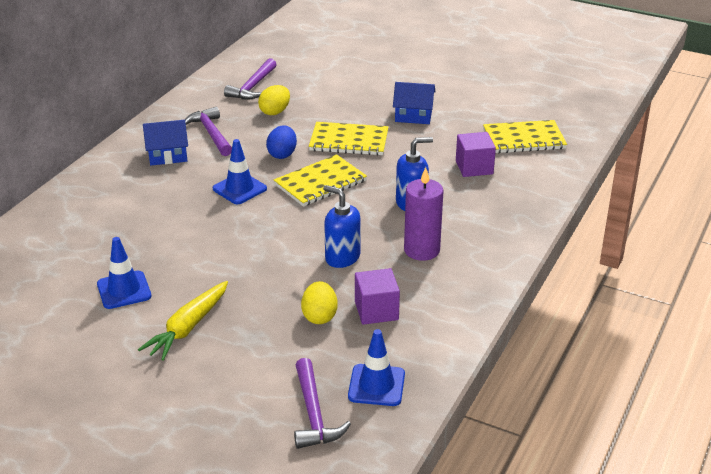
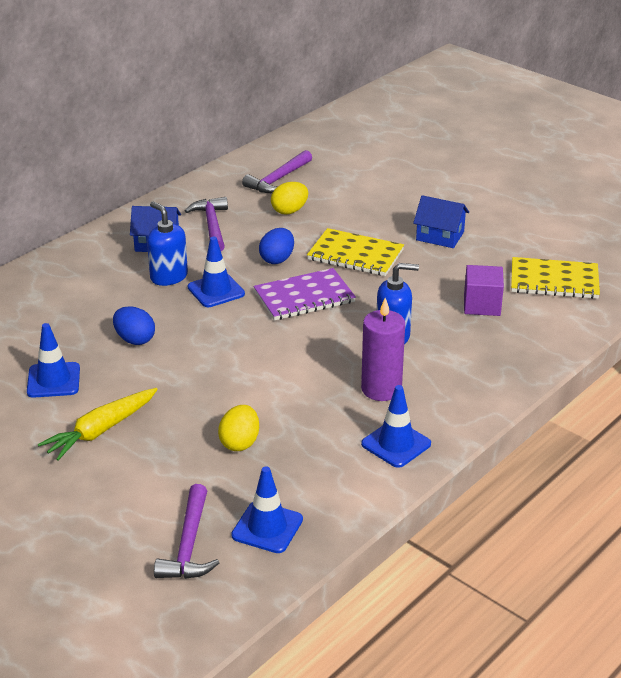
camera: 15 degrees right, 0 degrees up
(184, 242) = (135, 339): none -> blue egg
(320, 183) = (304, 297): yellow notebook -> purple notebook
(342, 257) = (291, 383): blue soap dispenser -> blue soap dispenser (168, 277)
(376, 310) = (302, 447): purple cube -> none
(455, 294) = (396, 444): none -> blue traffic cone

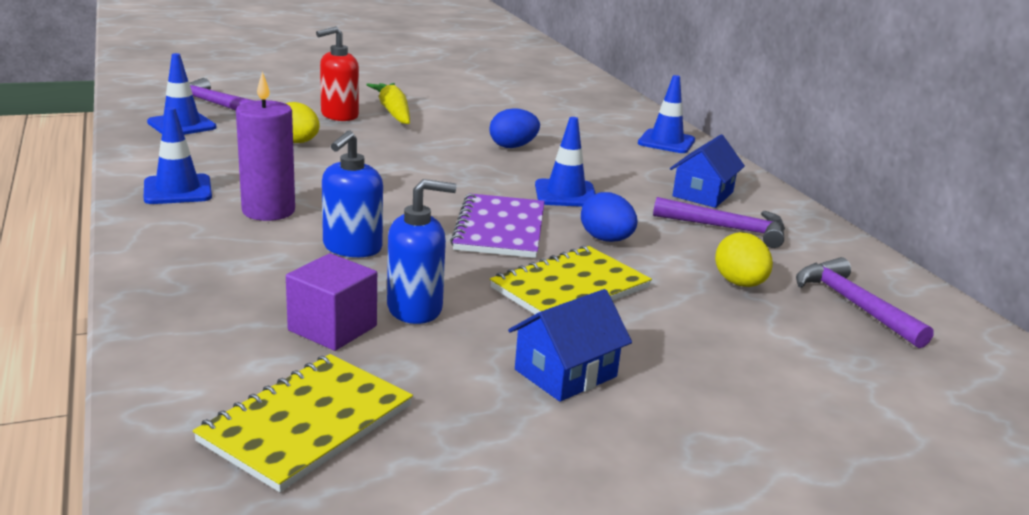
camera: 115 degrees right, 10 degrees down
(53, 380) = (486, 114): blue traffic cone -> blue traffic cone (666, 142)
(143, 455) = (339, 115): none -> red soap dispenser
(168, 277) = (619, 182): blue soap dispenser -> blue soap dispenser (415, 309)

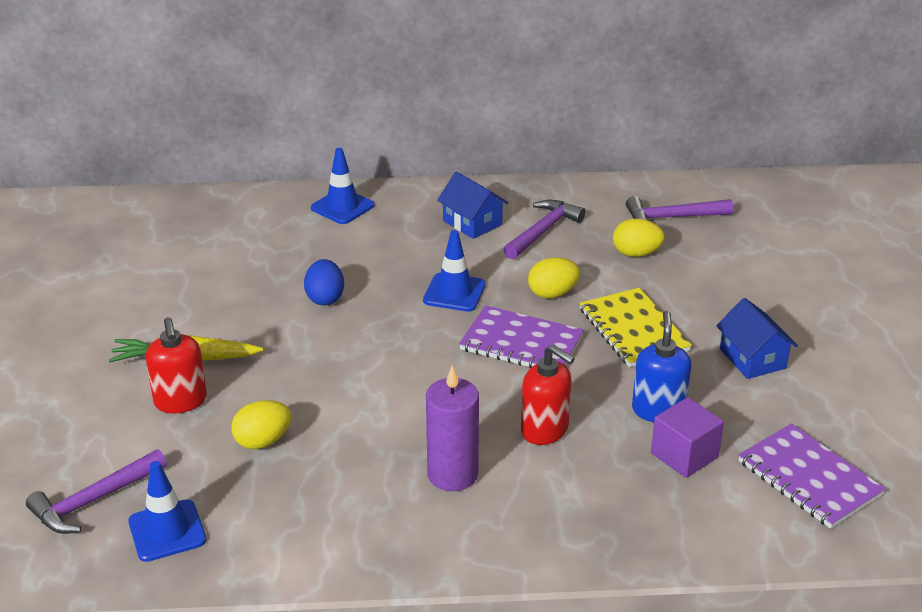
camera: 70 degrees left, 10 degrees up
(177, 190) = (383, 535): blue traffic cone -> none
(307, 423) = (809, 478): yellow notebook -> purple notebook
(352, 248) = (545, 430): blue soap dispenser -> red soap dispenser
(606, 240) = (552, 293): blue egg -> yellow egg

